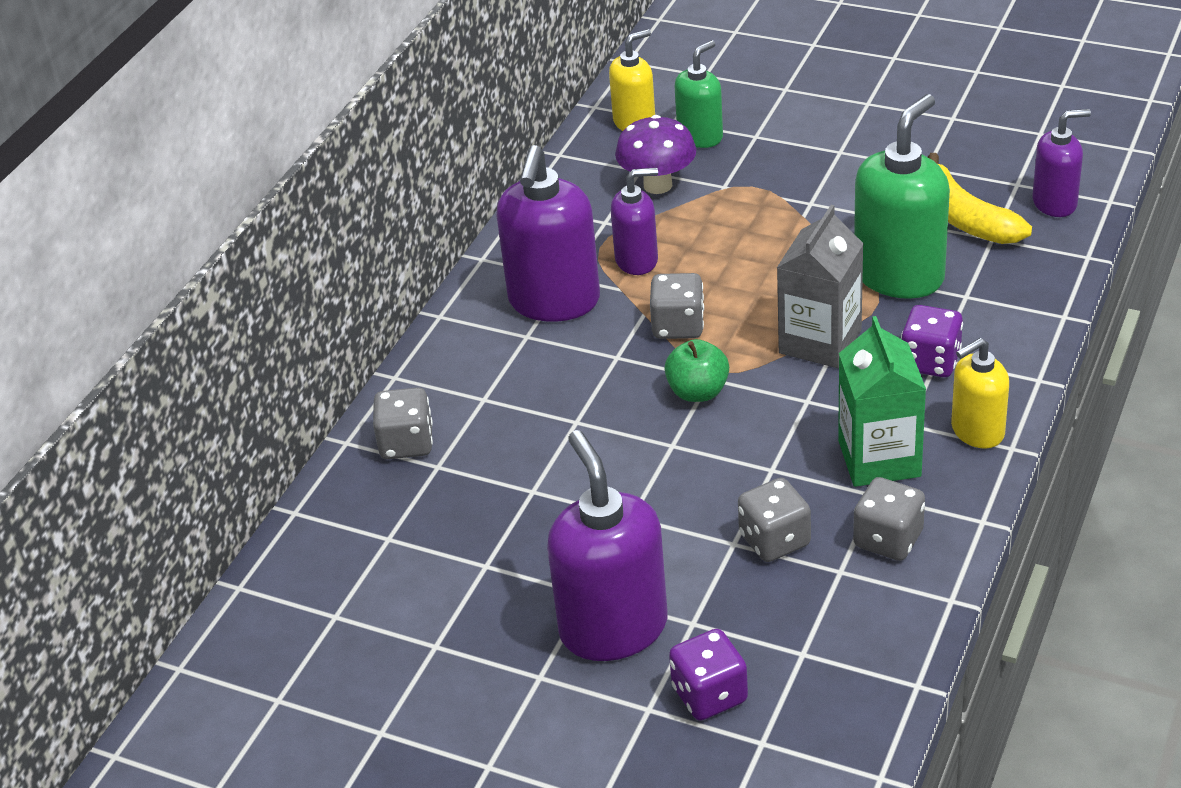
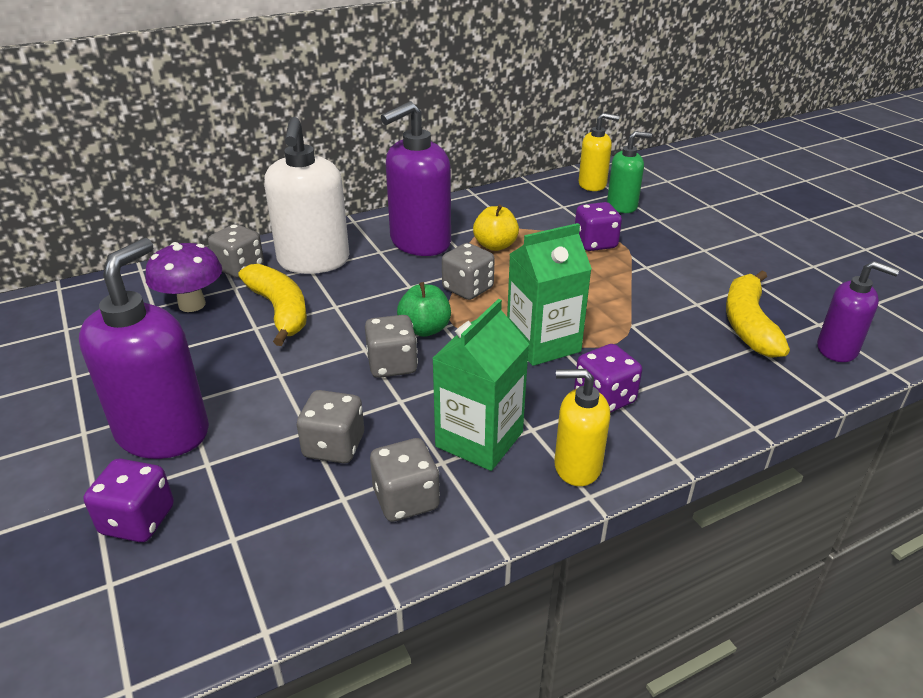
camera: 35 degrees right, 5 degrees down
(475, 388) = (313, 261): none -> white soap dispenser
(529, 460) = (280, 310): none -> yellow banana
(637, 260) = (495, 246): purple soap dispenser -> yellow apple
(658, 185) = (562, 217): purple mushroom -> purple mushroom (192, 304)
(718, 443) = (392, 365): none -> grey dice
(731, 201) = (595, 243): none -> purple dice
(820, 341) = (543, 343): grey carton -> green carton
(899, 275) = (653, 334): green soap dispenser -> none

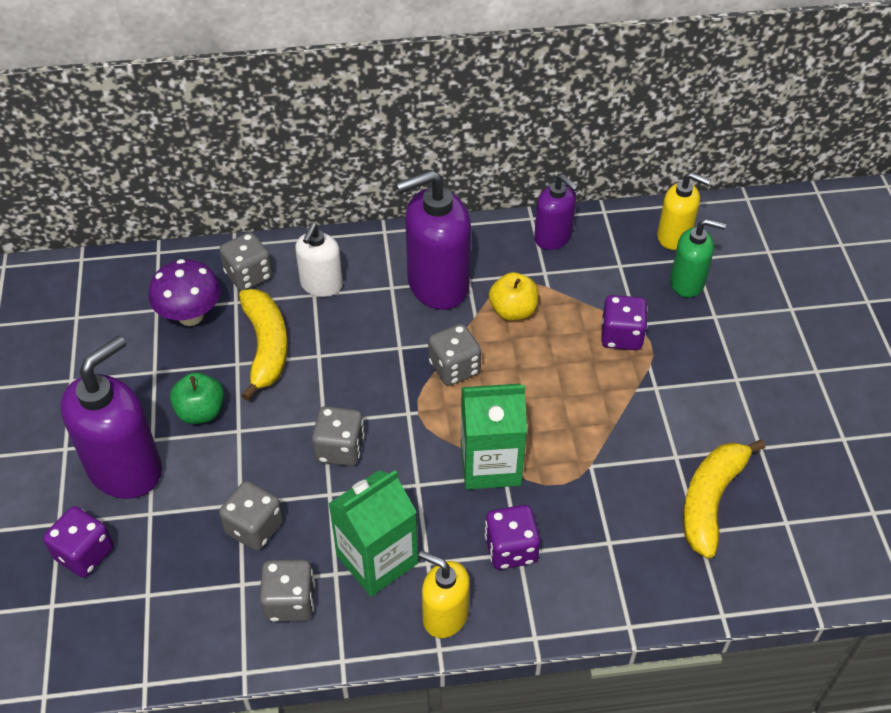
camera: 20 degrees right, 15 degrees up
(313, 261) = (321, 285): white soap dispenser -> white soap dispenser, size x0.58
(425, 329) = (388, 412): green apple -> green apple (201, 412)
(837, 349) = (780, 561): purple soap dispenser -> purple soap dispenser (553, 237)

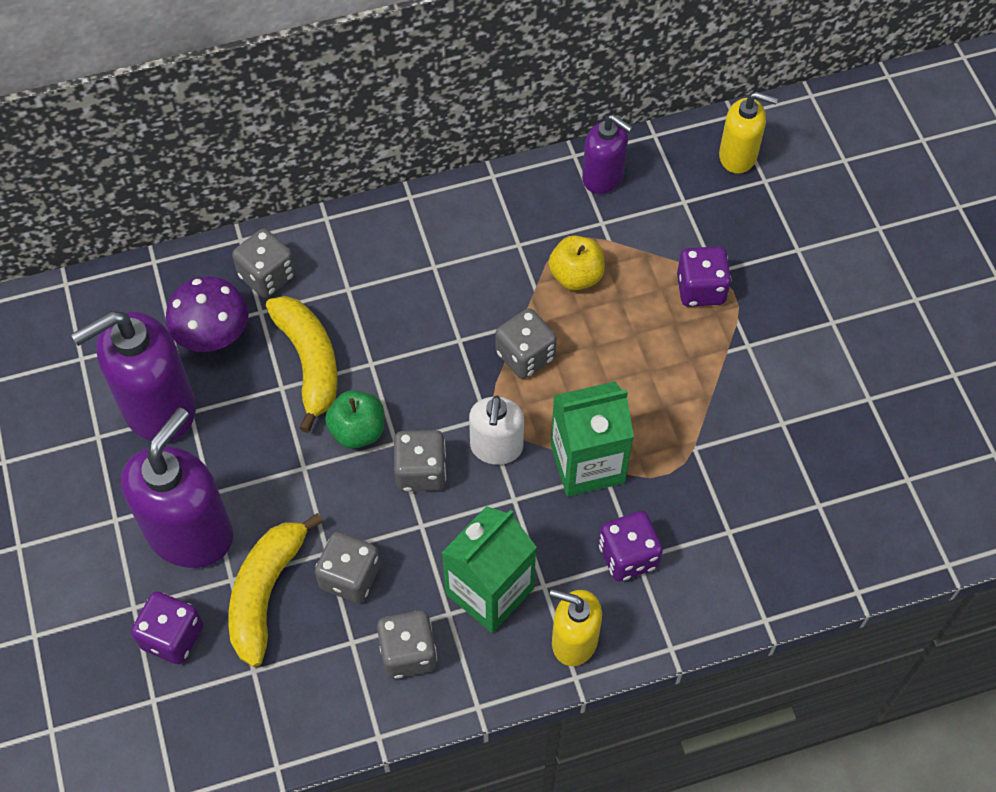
camera: 10 degrees left, 10 degrees up
(201, 412) = (256, 452): green apple -> green apple (358, 431)
(321, 285) = (353, 276): white soap dispenser -> white soap dispenser (496, 447)
(437, 285) = (485, 256): purple soap dispenser -> purple soap dispenser (158, 408)
(687, 282) = (762, 212): green soap dispenser -> none
(710, 500) = (826, 468): yellow banana -> yellow banana (266, 593)

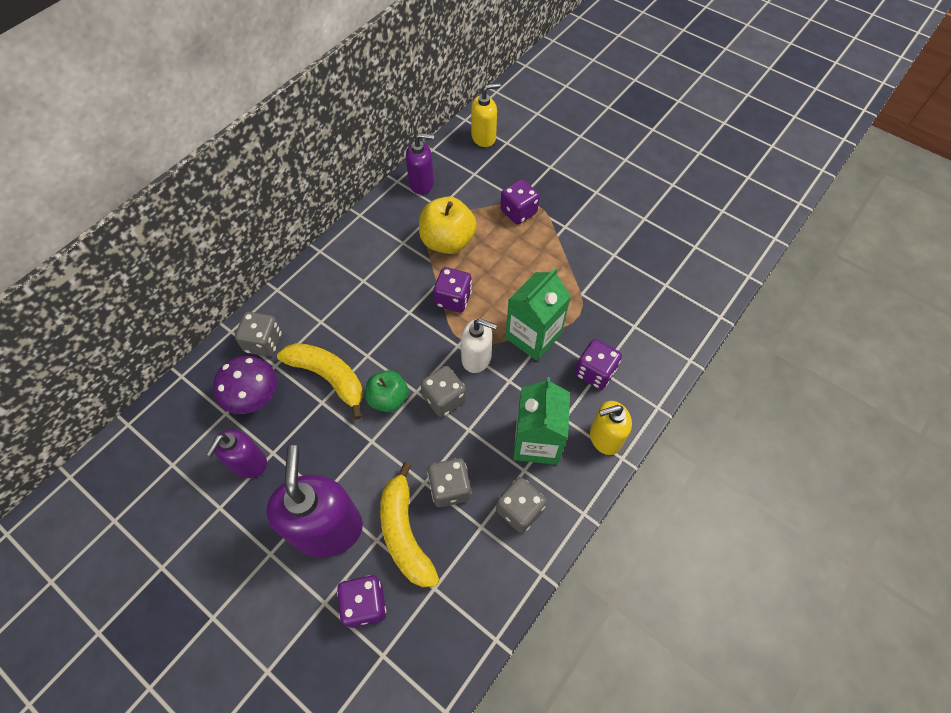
camera: 35 degrees left, 0 degrees up
(158, 408) = (249, 463): purple soap dispenser -> purple soap dispenser, size x0.58
(496, 447) = (476, 358): white soap dispenser -> white soap dispenser turned 45 degrees counterclockwise
(525, 356) = (453, 299): grey dice -> purple dice
(576, 276) = (447, 241): yellow apple -> yellow apple, size x1.54

